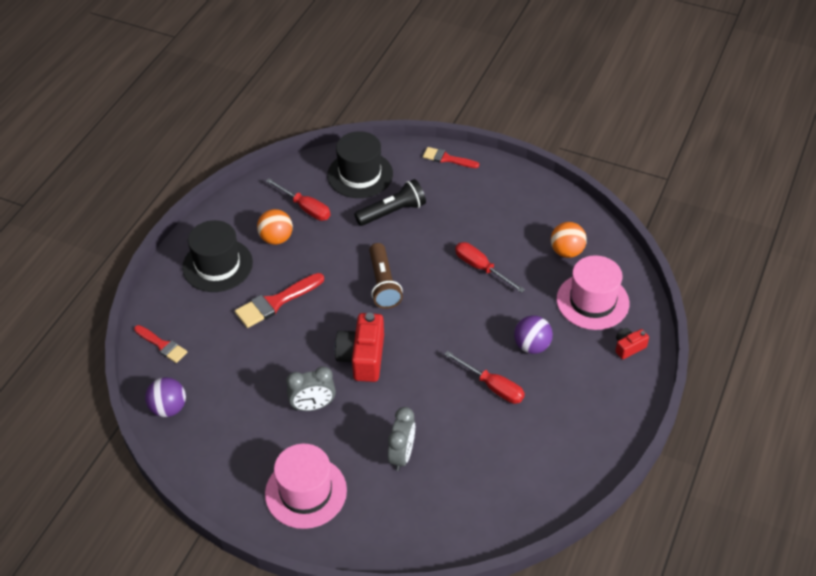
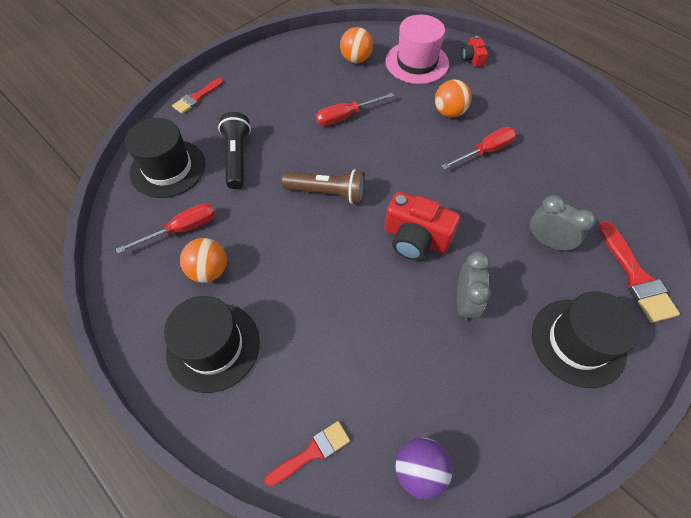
camera: 70 degrees left, 10 degrees up
(276, 302) = (304, 298): red brush -> red brush (635, 276)
(306, 492) = (578, 342): pink hat -> black hat
(532, 346) = (449, 112): purple ball -> orange ball

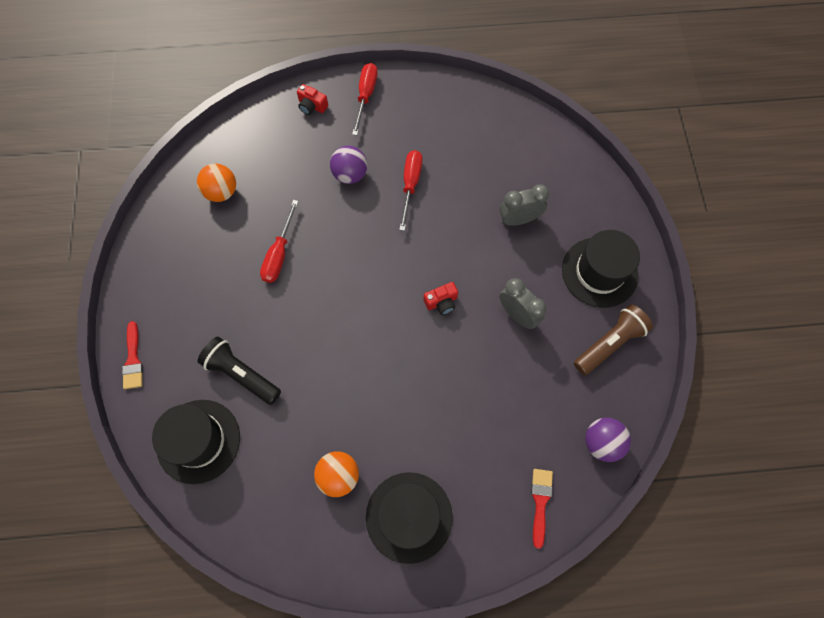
camera: 50 degrees left, 10 degrees up
(181, 229) = (278, 472): red screwdriver -> red screwdriver (366, 96)
(327, 193) = (344, 331): brown flashlight -> brown flashlight (609, 343)
(415, 238) = (441, 302): red camera -> red camera, size x0.52
(417, 62) = (274, 149): pink hat -> none
(449, 112) = (350, 174): orange ball -> purple ball
(635, 276) = (587, 193): red brush -> none

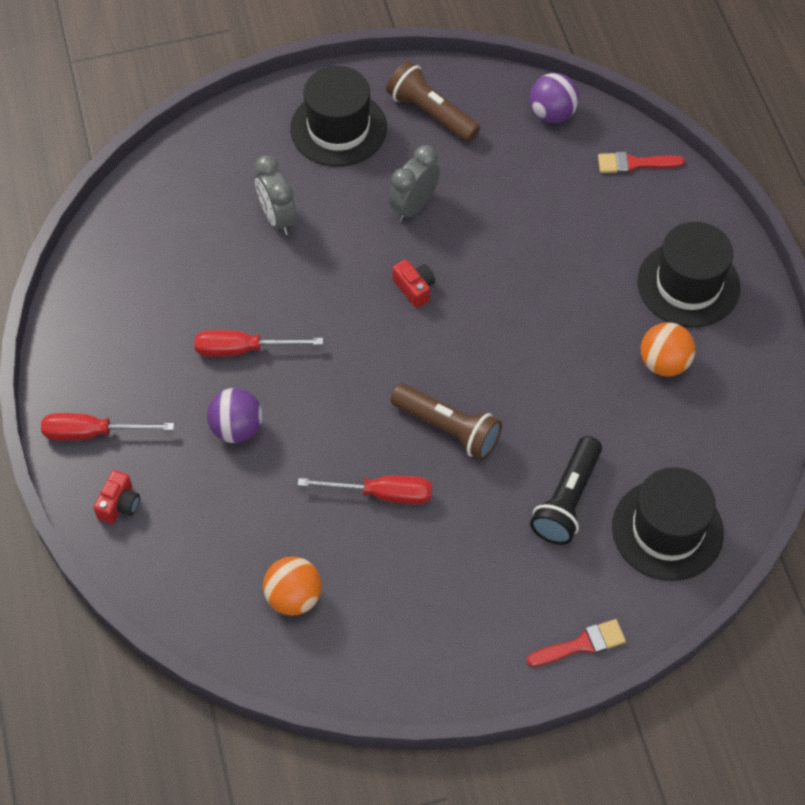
camera: 100 degrees left, 10 degrees down
(319, 304) = (448, 429): none -> brown flashlight

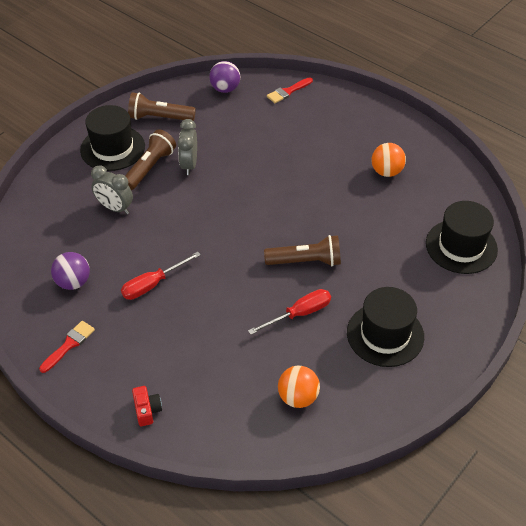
camera: 35 degrees left, 10 degrees down
(93, 433) = (96, 380): red screwdriver -> none
(237, 428) = (185, 327): purple ball -> purple ball (73, 282)
(362, 183) = (150, 168): none -> brown flashlight
(414, 288) = (225, 203): red camera -> none
(567, 500) = (399, 261): black flashlight -> none
(581, 644) = (472, 326): red brush -> red brush (69, 345)
(688, 284) = (365, 131): black hat -> black hat (385, 334)

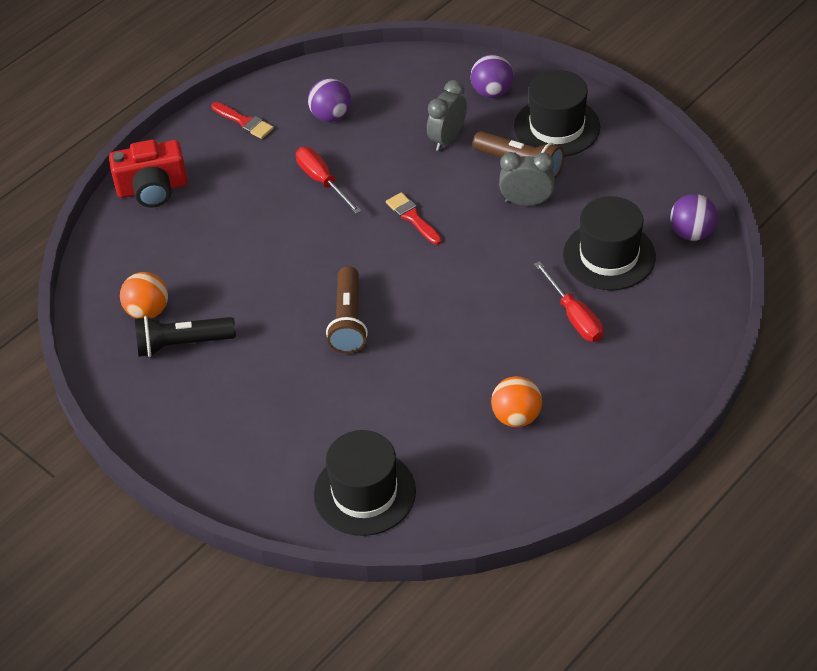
camera: 95 degrees right, 0 degrees up
(66, 183) = (492, 92): none -> purple ball
(147, 410) = (152, 188): red camera -> red camera, size x1.93
(159, 118) = (621, 167): brown flashlight -> none
(288, 91) = (693, 305): red brush -> red brush (412, 217)
(299, 314) = (265, 313): red screwdriver -> red screwdriver (574, 316)
(333, 368) = (182, 344): none -> black flashlight
(385, 334) = (223, 396): black hat -> black hat (609, 256)

